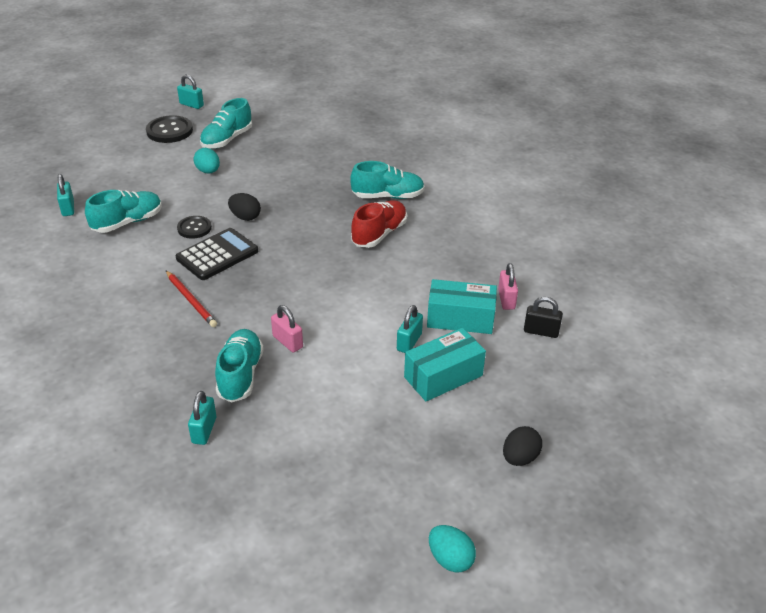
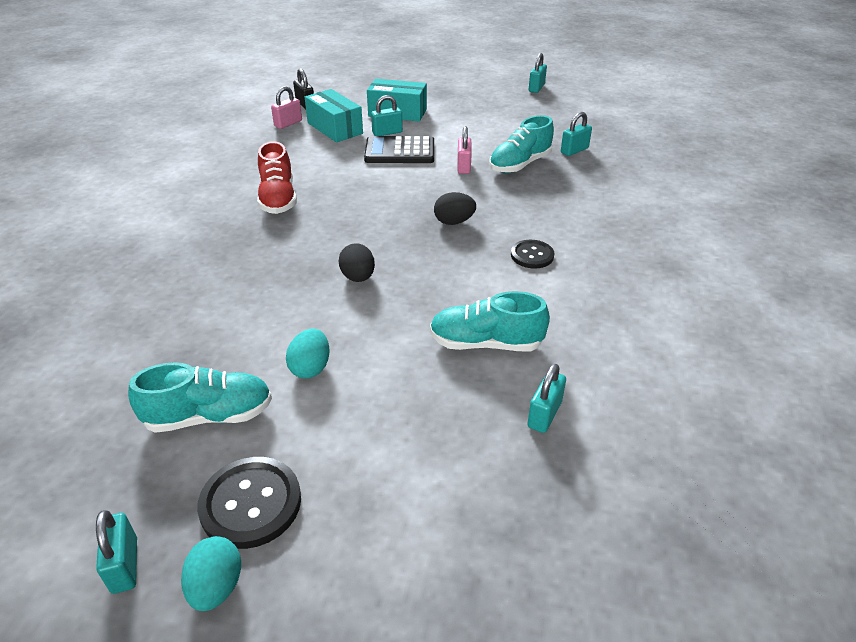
camera: 135 degrees left, 0 degrees up
(191, 300) = (503, 226): red pencil -> none
(194, 228) = (422, 293): black button -> black button (532, 255)
(217, 255) = (434, 253): black calculator -> black calculator (400, 151)
(359, 541) = (536, 88): none -> turquoise padlock
(379, 234) = (278, 198): red shoe -> red shoe turned 90 degrees counterclockwise
(388, 196) = (206, 225): turquoise shoe -> none
(450, 559) = (502, 70): turquoise egg -> turquoise egg (216, 587)
(520, 458) = (418, 78): black egg -> black egg (454, 222)

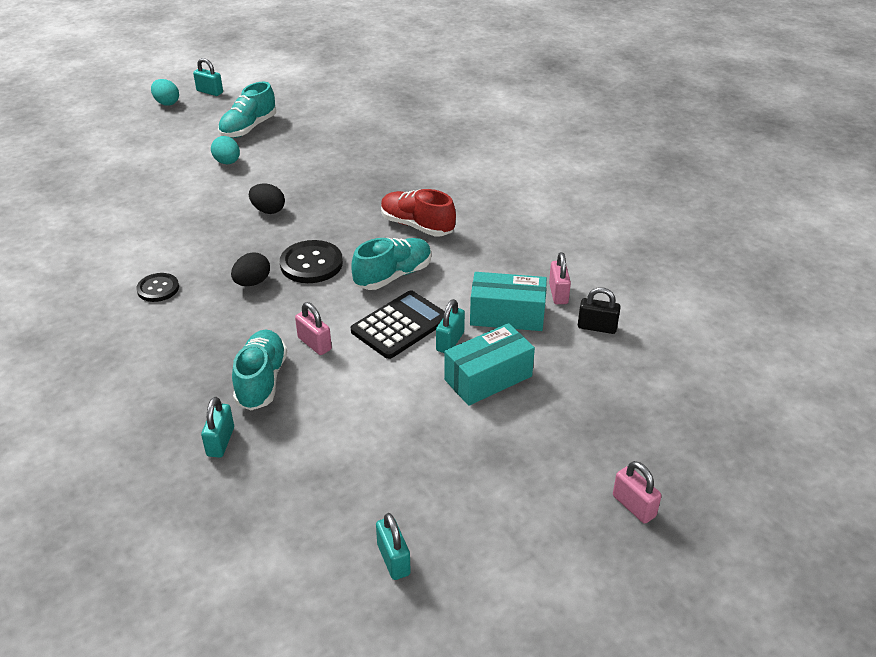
camera: 135 degrees right, 0 degrees up
(251, 503) = (185, 120): black button -> black button (311, 264)
(418, 62) = (633, 506): none -> pink padlock
(486, 343) = (138, 218): turquoise shoe -> turquoise shoe (393, 276)
(544, 414) = (71, 205): turquoise padlock -> none

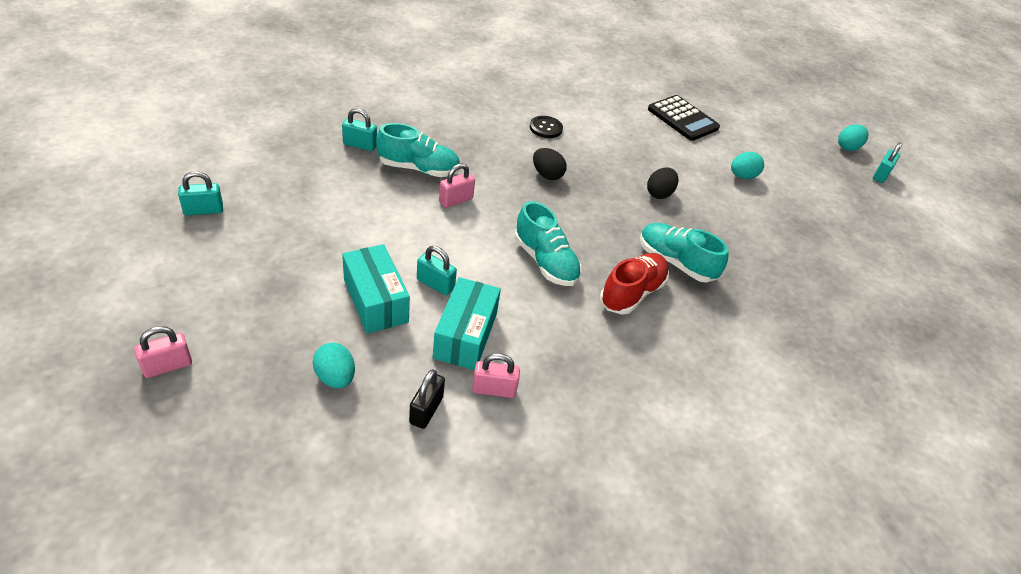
camera: 90 degrees right, 5 degrees up
(248, 128) = (812, 195): turquoise shoe -> turquoise shoe (675, 262)
(311, 264) = (570, 211): black button -> none
(400, 325) = (467, 254): black calculator -> black calculator (682, 119)
(590, 386) = (335, 377): none -> turquoise egg

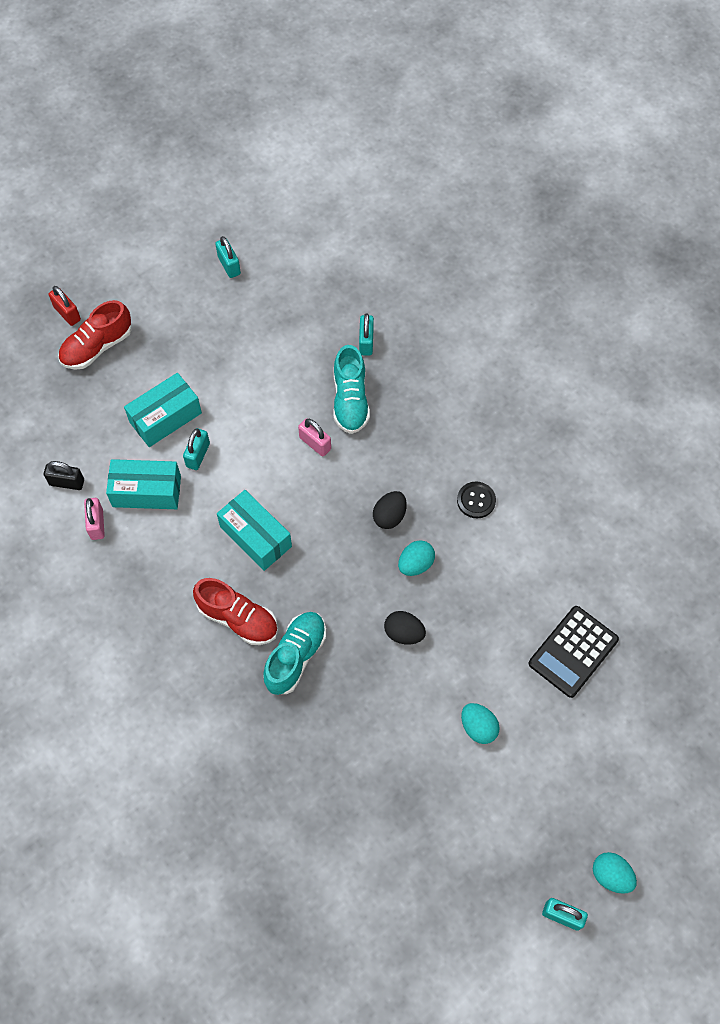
camera: 85 degrees right, 20 degrees up
(167, 366) = (67, 313): pink padlock -> red padlock
(240, 344) = (97, 347): none -> red shoe
(335, 377) = (82, 415): turquoise egg -> turquoise egg (415, 564)
(545, 262) = (255, 536): turquoise shoe -> turquoise box

